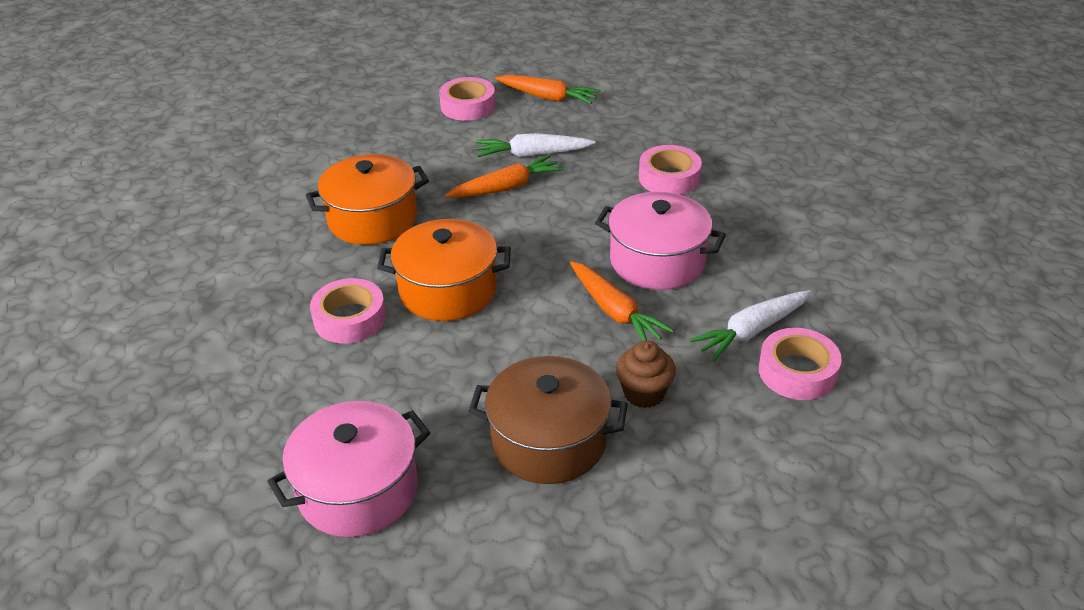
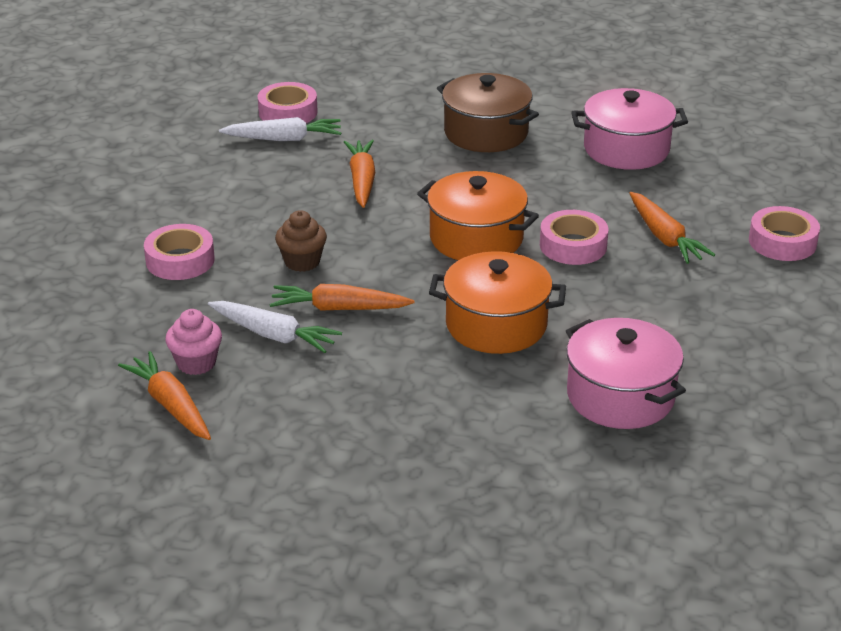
camera: 150 degrees left, 5 degrees down
(259, 366) = (664, 237): none -> orange carrot
(468, 106) = (274, 431): pink tape -> pink tape (782, 242)
(562, 121) = (196, 363): none -> pink cupcake
(644, 393) = (399, 134): brown cupcake -> brown cupcake (302, 262)
(657, 261) = (286, 200): pink pot -> pink pot (620, 396)

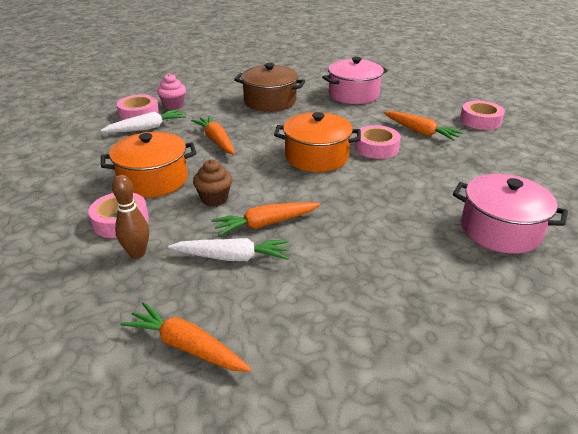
camera: 25 degrees left, 0 degrees up
(177, 302) = (137, 253): none -> brown bowling pin
(196, 363) = (185, 299): pink cupcake -> pink cupcake (173, 106)
(496, 325) = (379, 206): orange pot -> orange pot (153, 180)

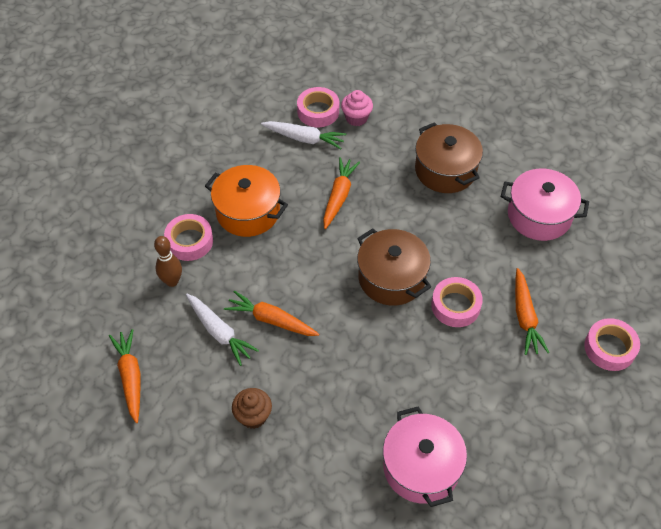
camera: 45 degrees right, 20 degrees up
(214, 199) = (266, 266): brown cupcake -> brown cupcake (253, 416)
(316, 157) = (391, 278): orange pot -> brown pot

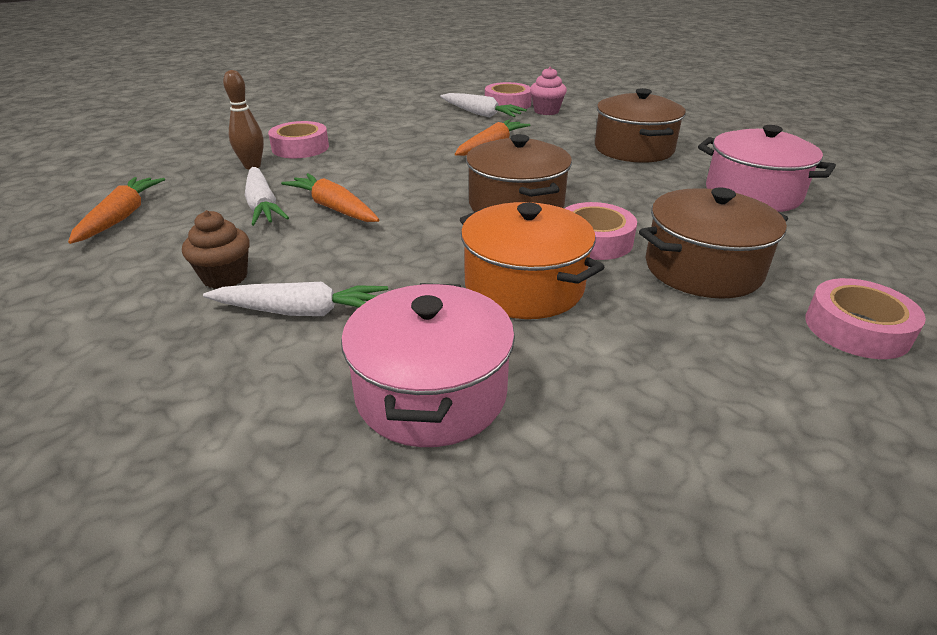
camera: 20 degrees right, 20 degrees down
(248, 212) = (381, 141): orange pot -> orange pot (524, 286)
(320, 431) = (301, 312): none -> white carrot
(525, 317) = (703, 269): orange carrot -> brown pot

